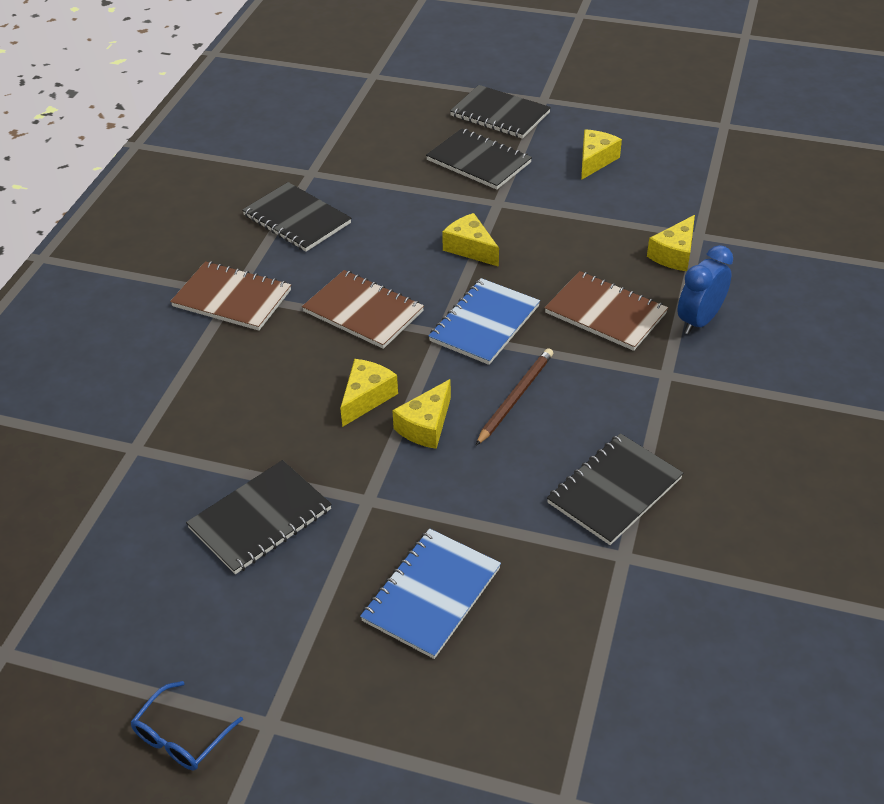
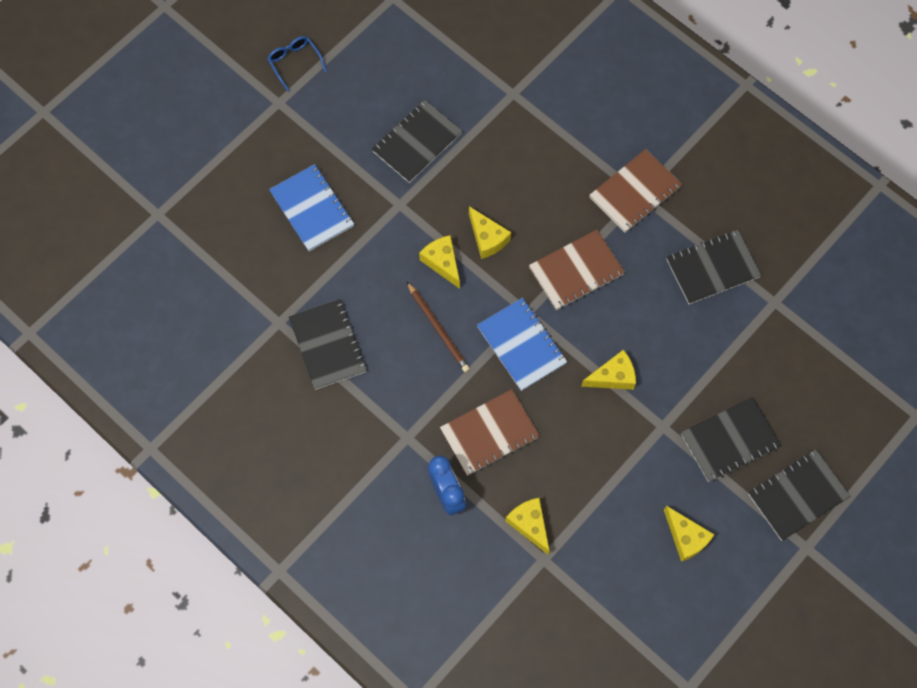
camera: 115 degrees right, 25 degrees up
(260, 519) = (417, 142): black notebook -> black notebook turned 60 degrees clockwise

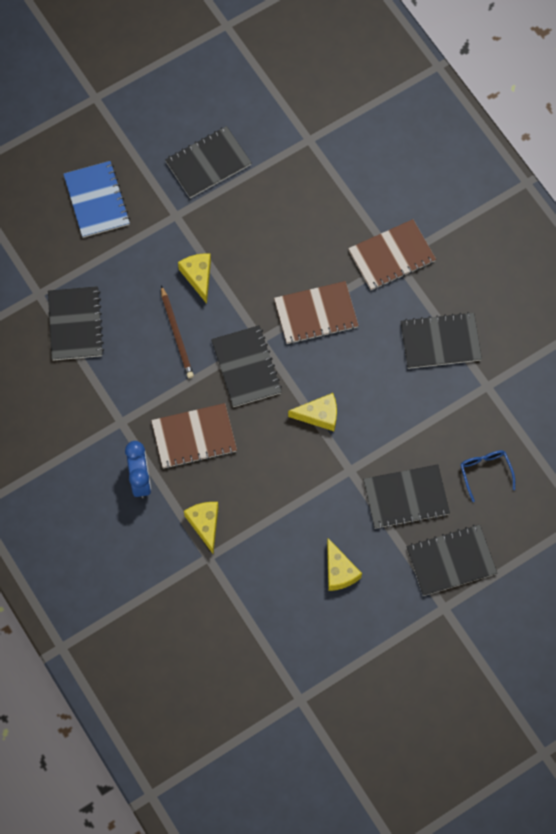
camera: 15 degrees right, 0 degrees up
(295, 63) = (120, 64): blue glasses -> blue glasses (485, 472)
(487, 238) = (245, 265): yellow cheese -> none
(521, 345) = (246, 367): blue notebook -> black notebook

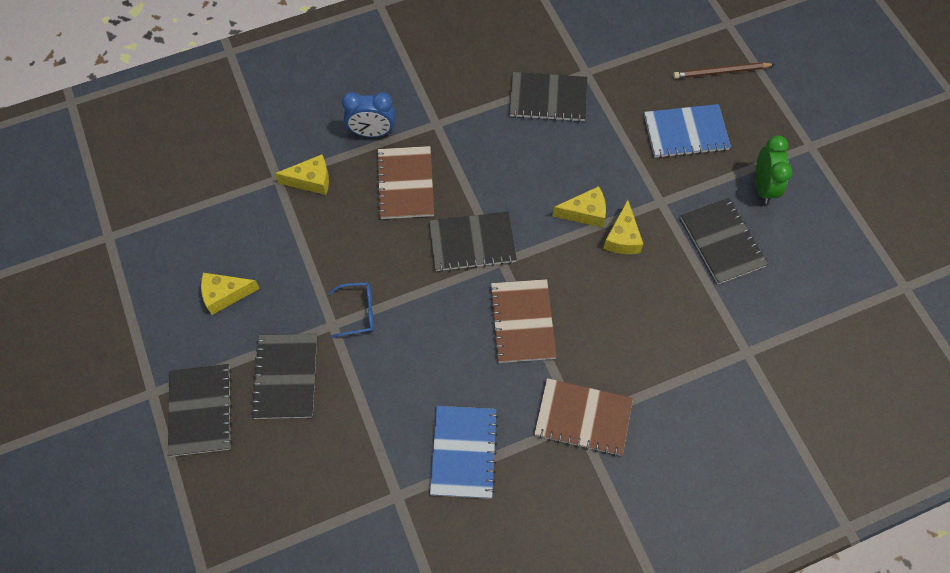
camera: 100 degrees right, 5 degrees down
(145, 134) = (763, 187): none -> green clock
(177, 334) = (521, 184): brown pencil -> brown pencil (721, 72)
(319, 415) = (402, 305): yellow cheese -> yellow cheese (622, 237)
(391, 256) = (583, 418): brown notebook -> brown notebook turned 60 degrees counterclockwise
(440, 342) = (463, 452): black notebook -> blue notebook
(485, 472) = (291, 470): blue glasses -> blue glasses (357, 312)

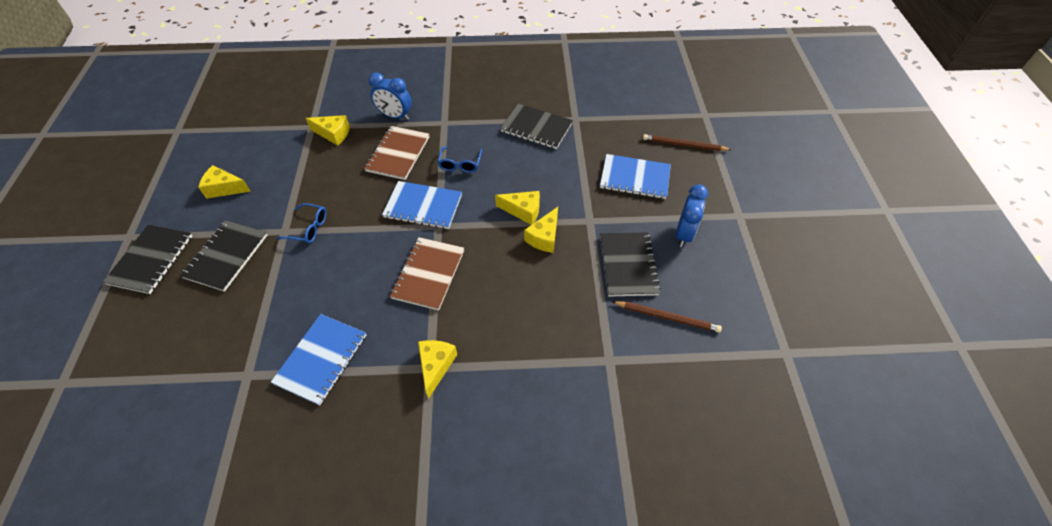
camera: 20 degrees right, 10 degrees down
(472, 243) = (423, 206): black notebook -> blue notebook
(485, 175) = (460, 164): none -> blue glasses
(583, 418) = (436, 366): brown notebook -> yellow cheese
(763, 187) = (683, 234): green clock -> blue clock
(783, 287) = (667, 317): none -> brown pencil

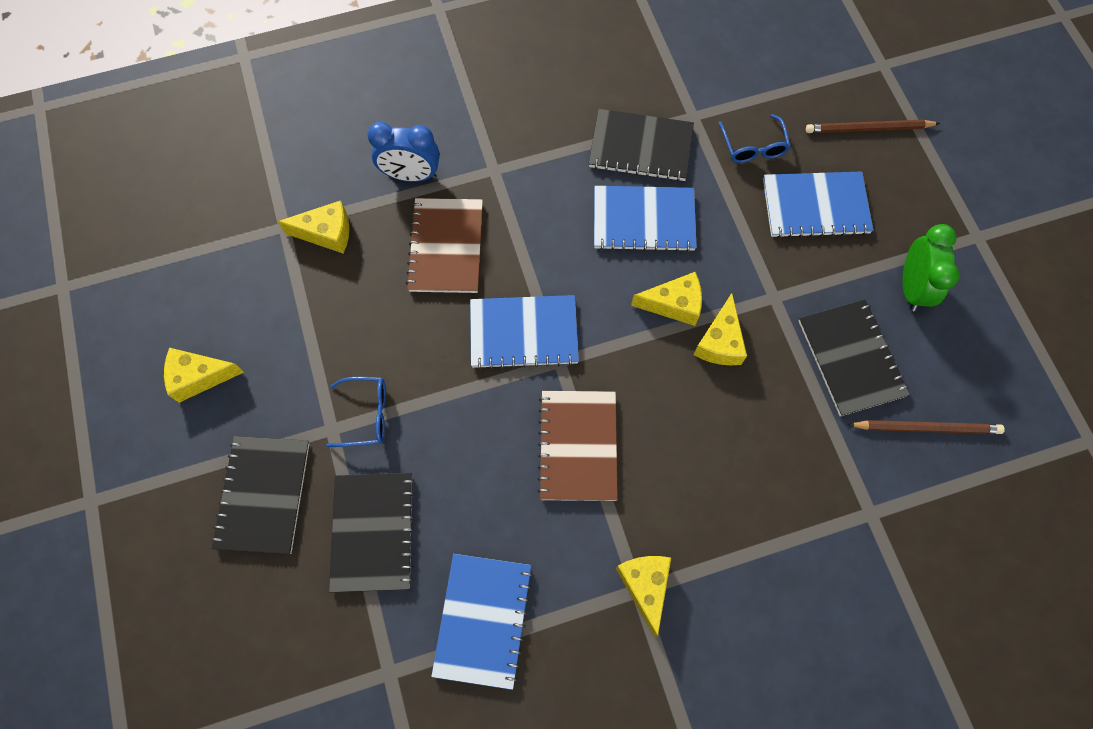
camera: 15 degrees left, 15 degrees up
(151, 260) = (149, 531): black notebook -> black notebook (373, 532)
(460, 164) = (549, 243): blue glasses -> blue glasses (753, 146)
(522, 164) = (643, 220): none -> blue notebook
(683, 234) = (911, 287): blue clock -> green clock

